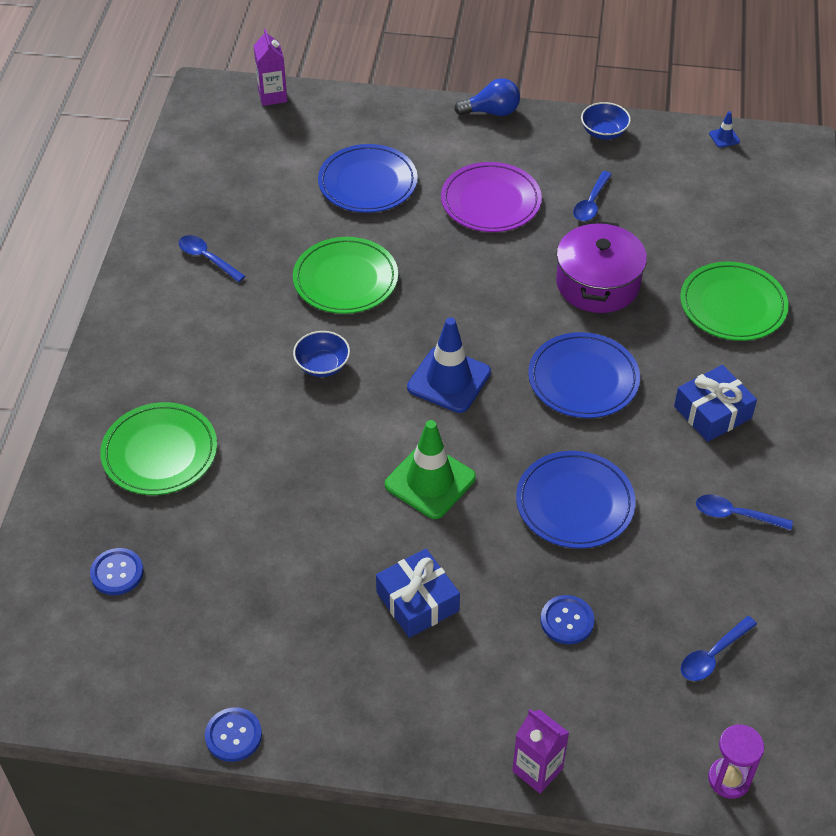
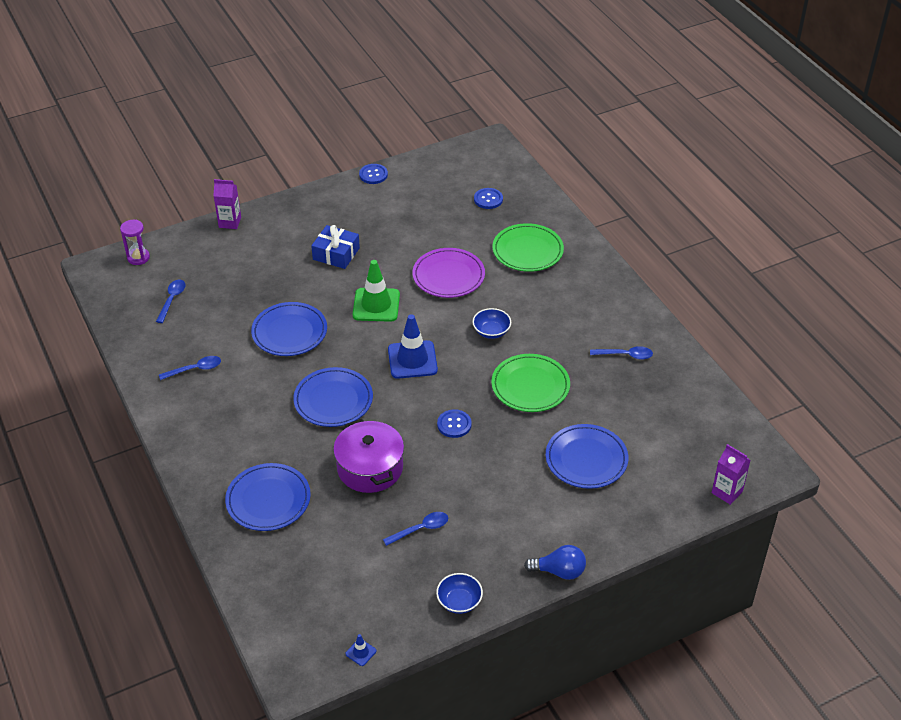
camera: 145 degrees right, 5 degrees down
(490, 201) = (491, 491): purple plate -> purple plate (448, 276)
(492, 112) = (559, 571): blue light bulb -> blue light bulb turned 135 degrees counterclockwise
(567, 621) = (256, 280): blue button -> blue button (454, 424)
(591, 203) = (420, 529): blue spoon -> blue spoon turned 75 degrees clockwise
(712, 412) = (241, 420): blue gift -> none
(733, 305) = (268, 500): green plate -> blue plate

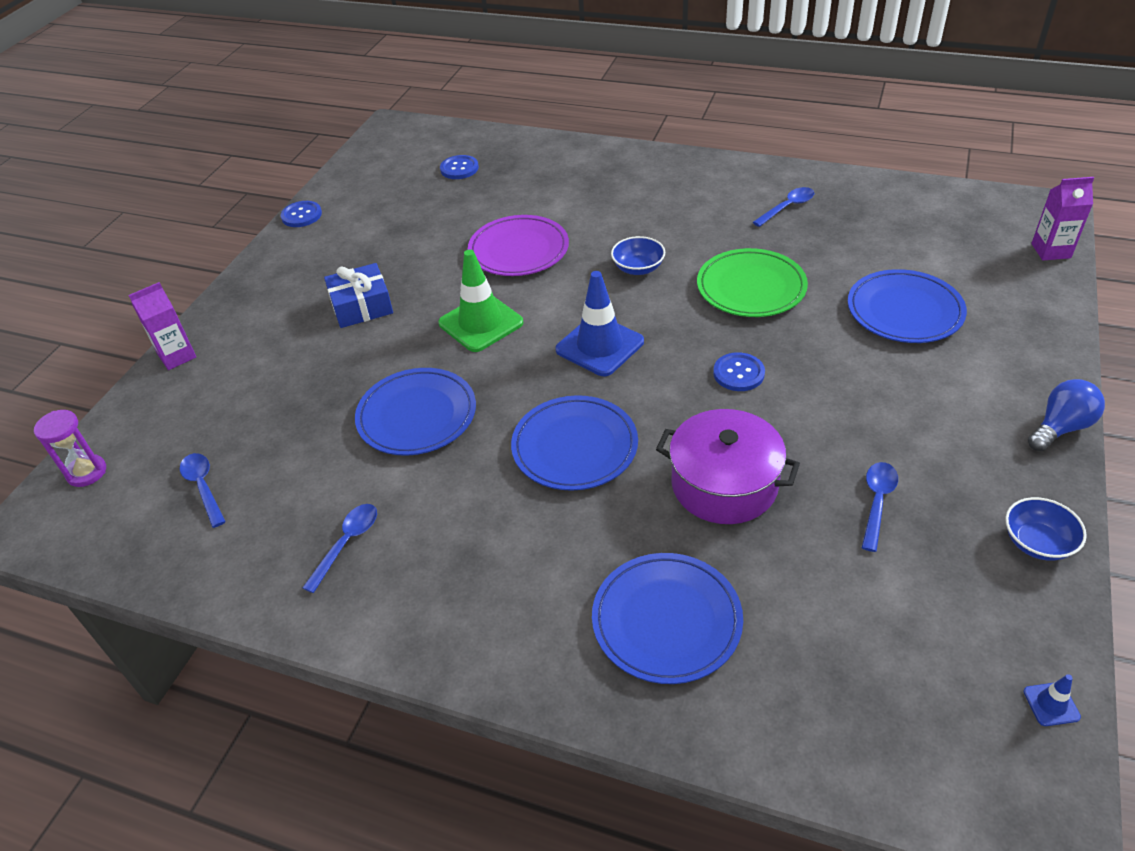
camera: 40 degrees left, 0 degrees up
(527, 251) = (564, 185): green plate -> none

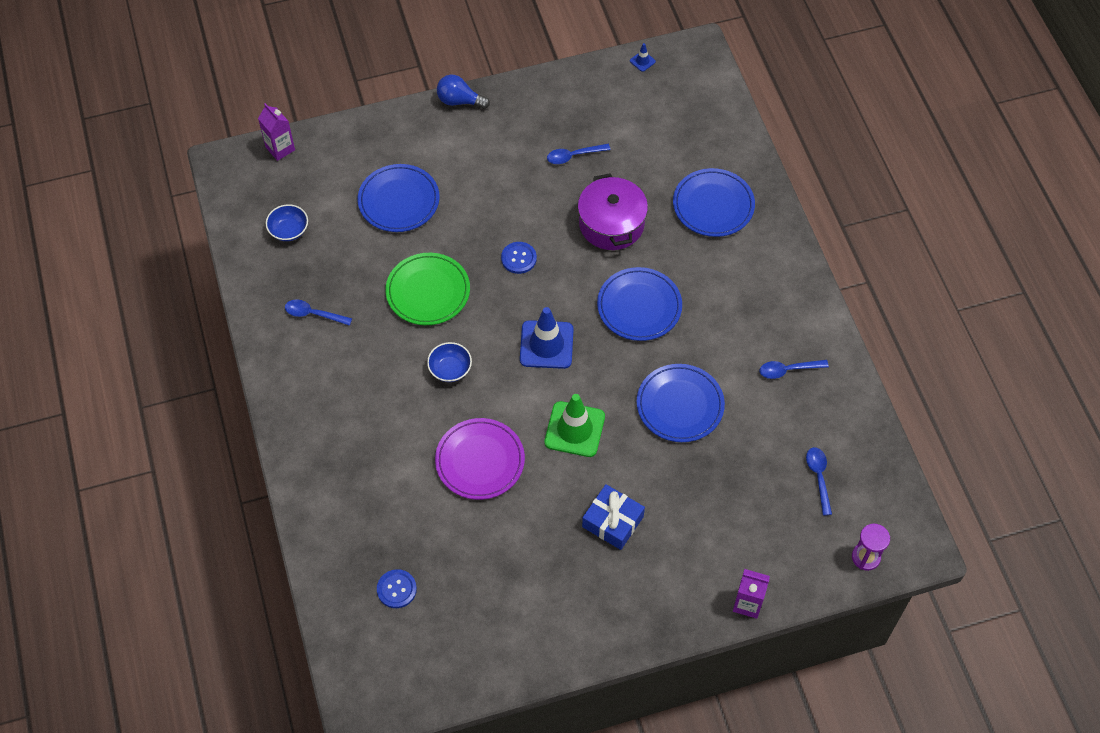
camera: 130 degrees left, 15 degrees up
(203, 487) = (819, 477): blue spoon -> blue spoon turned 150 degrees clockwise
(301, 215) = (543, 668): blue button -> none
(1037, 542) = (552, 88): blue bowl -> blue bowl (289, 230)

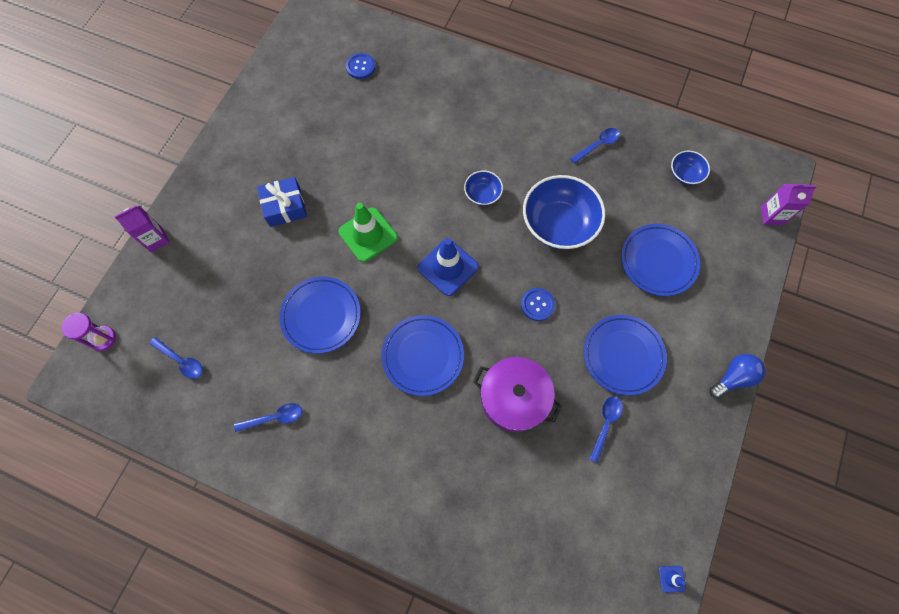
camera: 130 degrees right, 10 degrees up
(428, 291) = (558, 224): green plate -> blue bowl
(480, 461) = (399, 164): purple plate -> none
(713, 205) = (465, 498): blue plate -> blue plate (623, 355)
(788, 370) = (274, 418): blue spoon -> blue spoon turned 45 degrees clockwise

